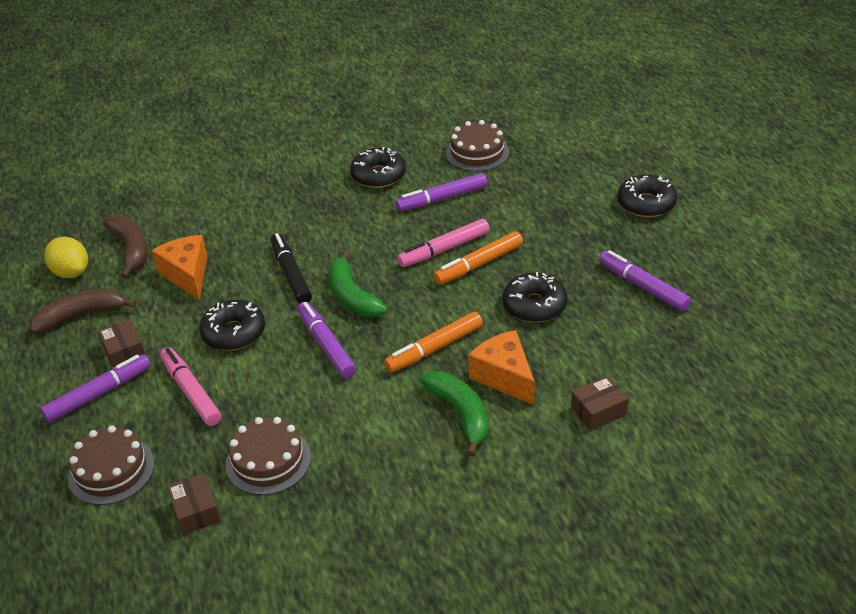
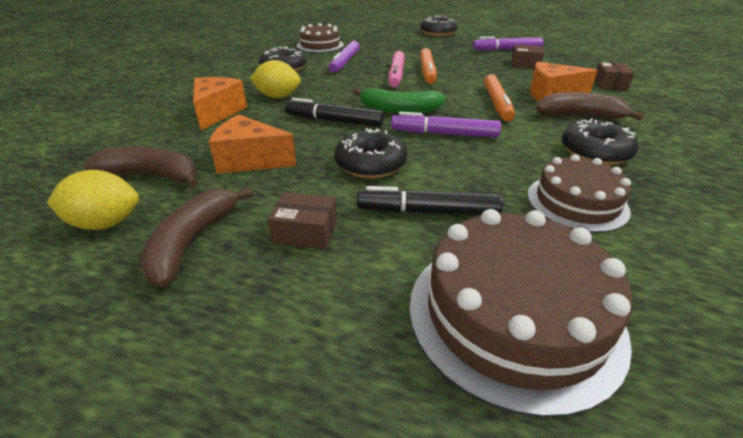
camera: 55 degrees left, 5 degrees down
(98, 394) = (353, 277): purple marker -> none
(111, 470) = (514, 315): brown cake -> brown cake, size x1.60
(191, 392) = (428, 211): pink marker -> black marker
(196, 511) = (635, 270): brown box -> brown box (525, 64)
(245, 208) = (217, 113): none -> orange cheese
(308, 215) = (278, 97): none -> yellow lemon
(460, 414) = (579, 116): green banana -> brown banana
(534, 305) = (489, 71): black donut -> black donut (595, 152)

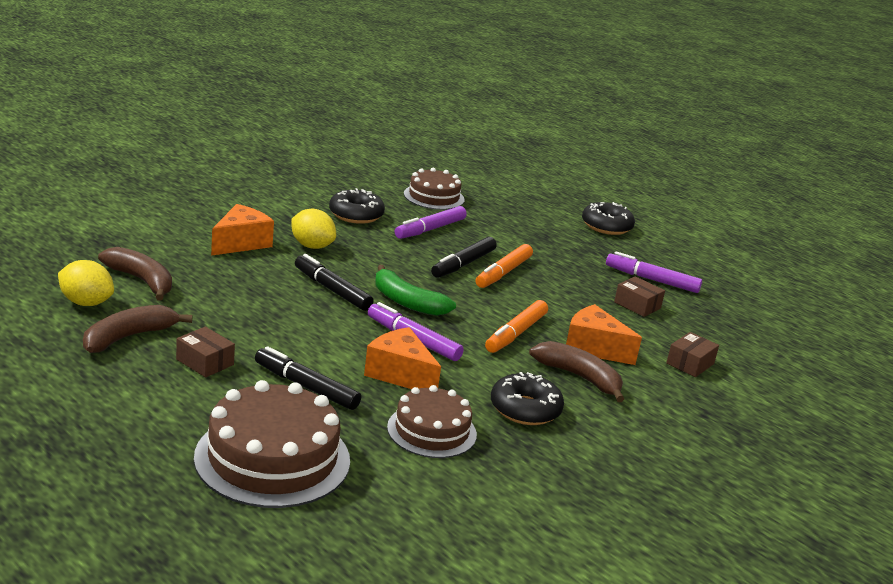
camera: 25 degrees right, 10 degrees down
(250, 160) = (223, 297): orange cheese -> orange cheese (400, 374)
(370, 164) = (312, 338): black donut -> none
(396, 75) = (464, 264): pink marker -> black marker

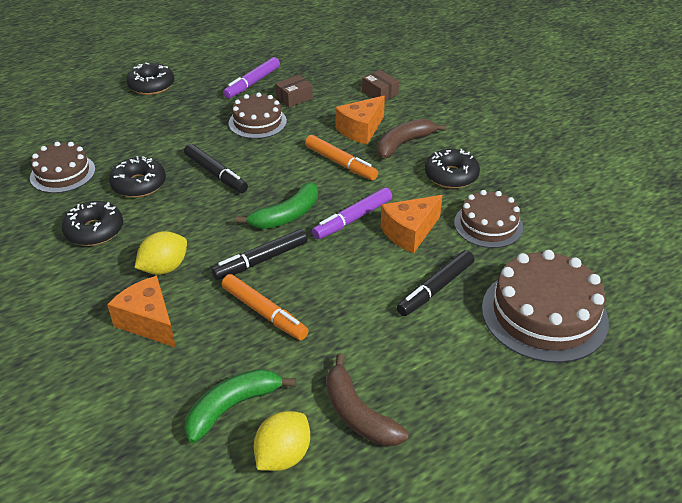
camera: 75 degrees left, 15 degrees up
(141, 281) = (232, 407): brown banana -> green banana
(205, 362) = (401, 354): brown box -> none
(430, 229) = (139, 184): purple marker -> black donut
(503, 273) = (234, 154): orange marker -> orange marker (264, 312)
(572, 284) = (257, 122): none -> brown cake

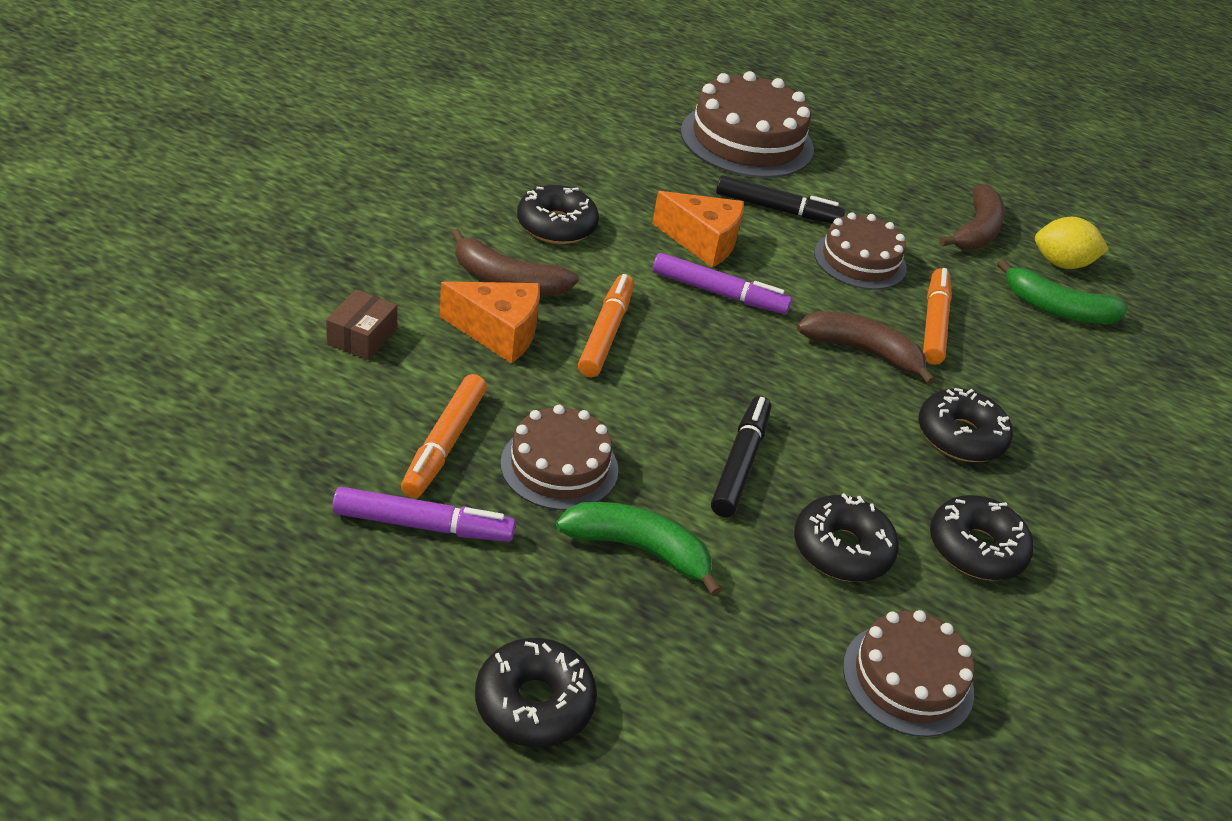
camera: 125 degrees left, 0 degrees up
(149, 322) = (1042, 412): orange cheese -> none
(164, 268) = (960, 436): yellow lemon -> black donut
(261, 260) = (862, 351): black marker -> brown banana
(286, 216) = (764, 355): green banana -> green banana (639, 549)
(294, 98) = (445, 443): brown box -> orange marker
(488, 225) = (636, 186): brown cake -> brown cake (860, 260)

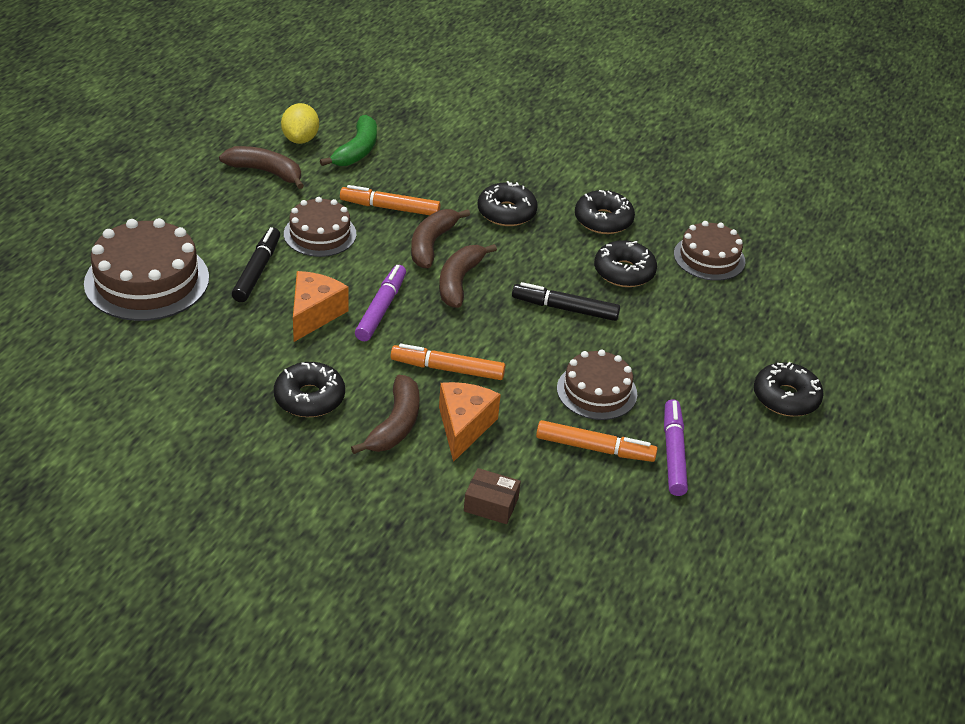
camera: 90 degrees left, 0 degrees up
(639, 549) = (656, 355): green banana -> none
(785, 366) = (459, 281): none -> brown banana

